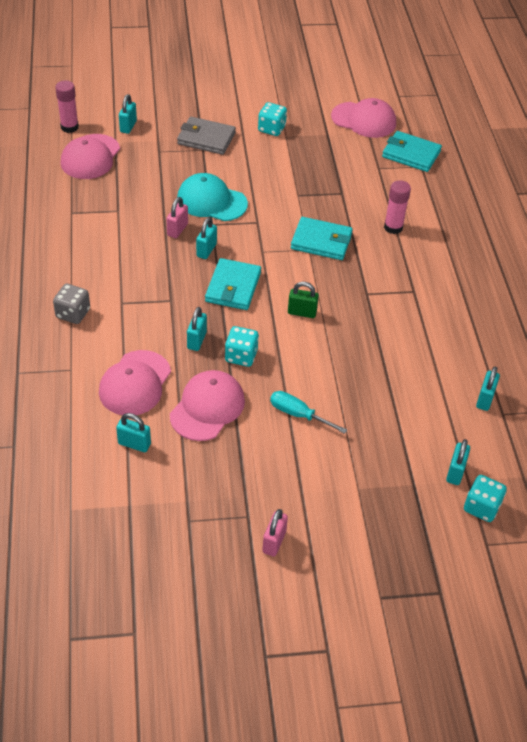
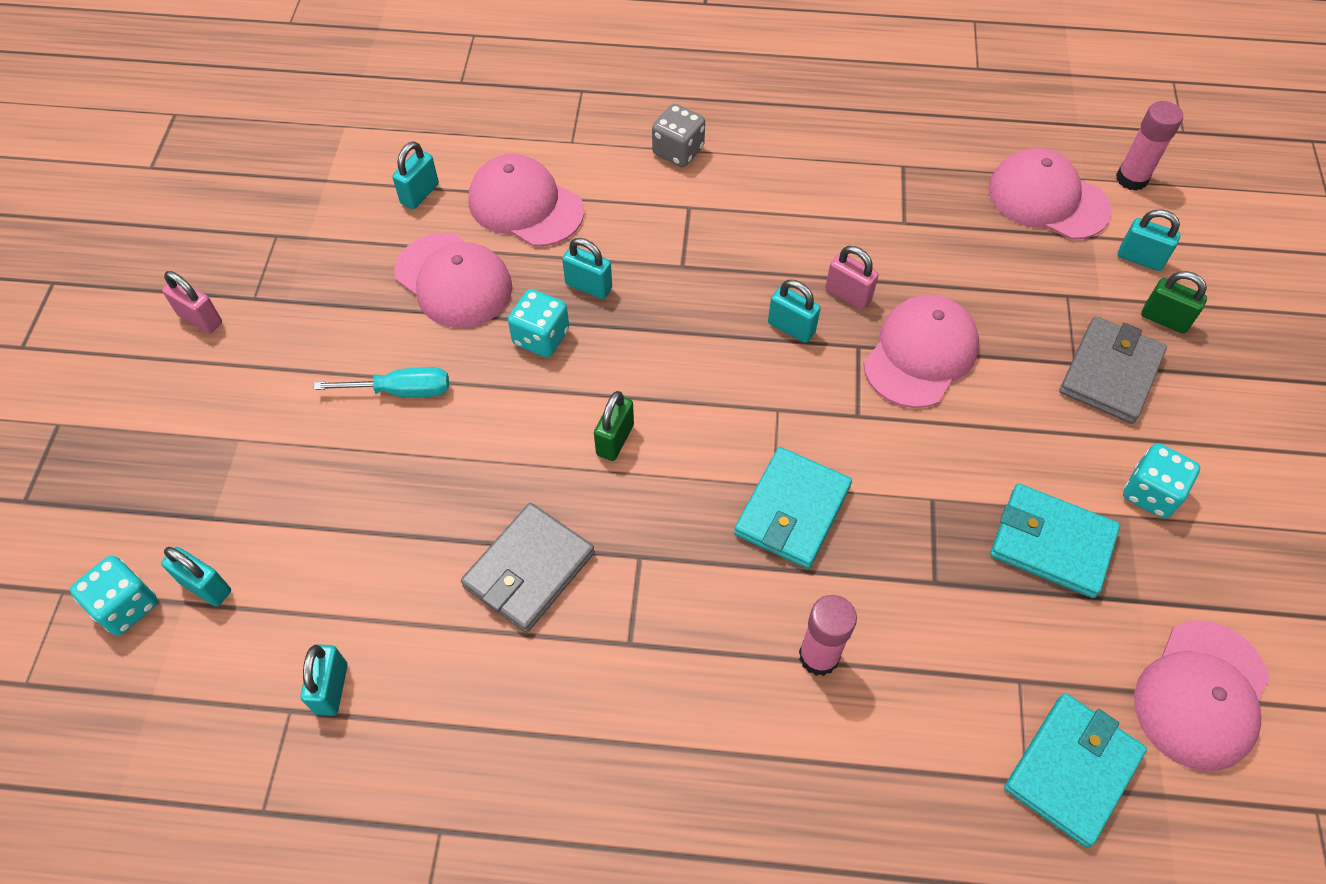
camera: 105 degrees right, 10 degrees up
(167, 120) = (1164, 319): none -> green padlock
(211, 201) = (920, 354): turquoise cap -> pink cap
(233, 287) = (696, 351): turquoise wallet -> turquoise wallet (1052, 543)
(298, 415) = (401, 391): turquoise screwdriver -> turquoise screwdriver turned 45 degrees clockwise
(390, 334) = (529, 570): none -> grey wallet
(484, 399) = (331, 688): turquoise padlock -> turquoise padlock turned 60 degrees clockwise

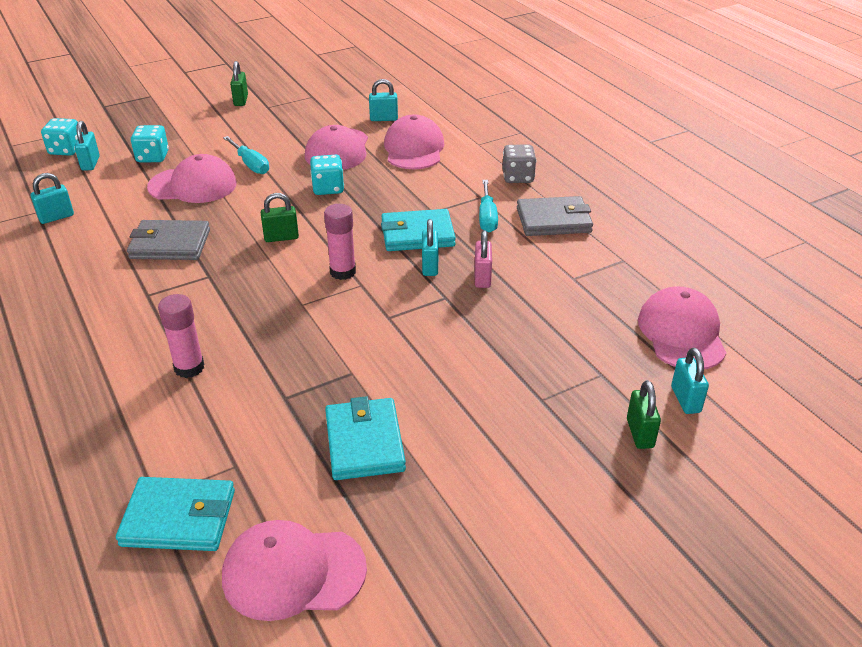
camera: 55 degrees right, 20 degrees down
(200, 319) = (241, 100): pink padlock -> green padlock
(588, 286) = (380, 188): turquoise padlock -> none
(736, 224) = (487, 217): none -> turquoise screwdriver
(792, 510) = (289, 318): turquoise wallet -> turquoise wallet (417, 234)
(920, 354) = (467, 325): pink cap -> pink cap (193, 185)
(1110, 373) = (551, 421): grey wallet -> grey wallet (553, 220)
(1131, 178) = (763, 368): pink glue stick -> pink glue stick (342, 272)
(1150, 493) = (459, 481): turquoise dice -> turquoise dice (152, 157)

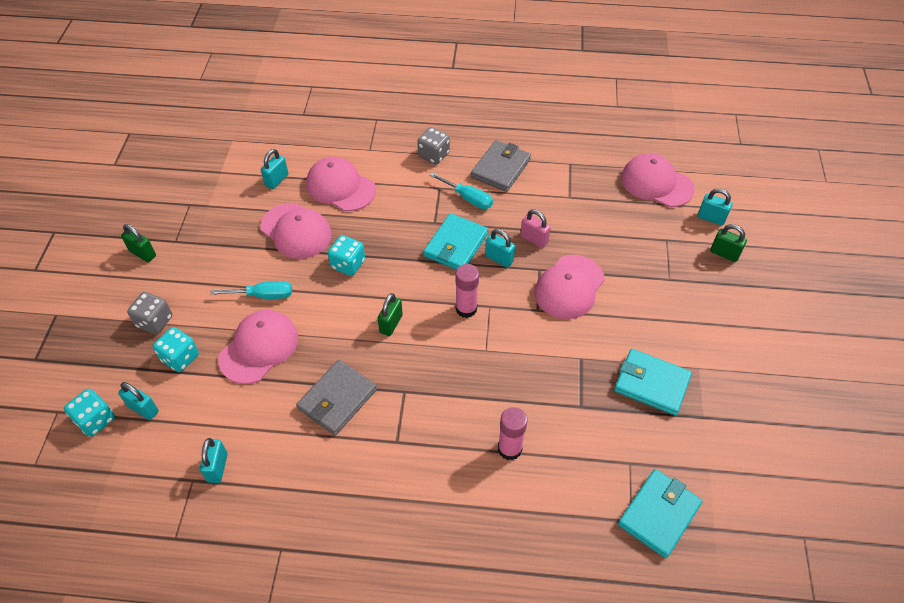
camera: 55 degrees left, 15 degrees up
(179, 132) = (154, 321): none -> grey dice
(293, 572) = (737, 471): pink cap -> pink cap (569, 287)

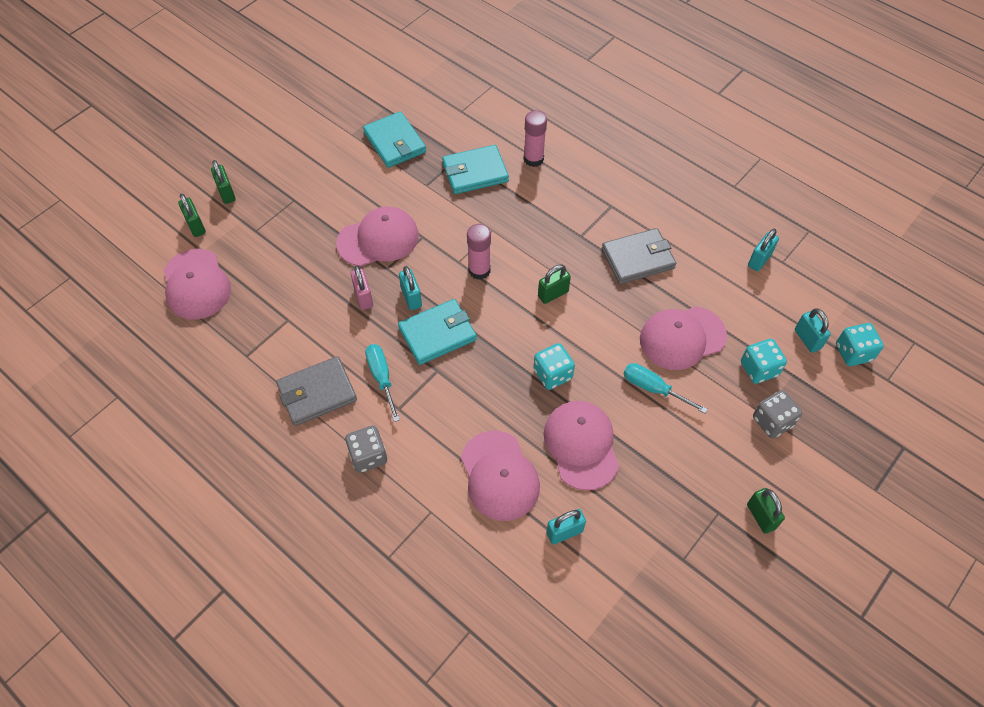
camera: 145 degrees left, 5 degrees up
(659, 514) = (472, 79): turquoise wallet -> turquoise wallet (475, 172)
(711, 218) = (196, 226): turquoise padlock -> green padlock

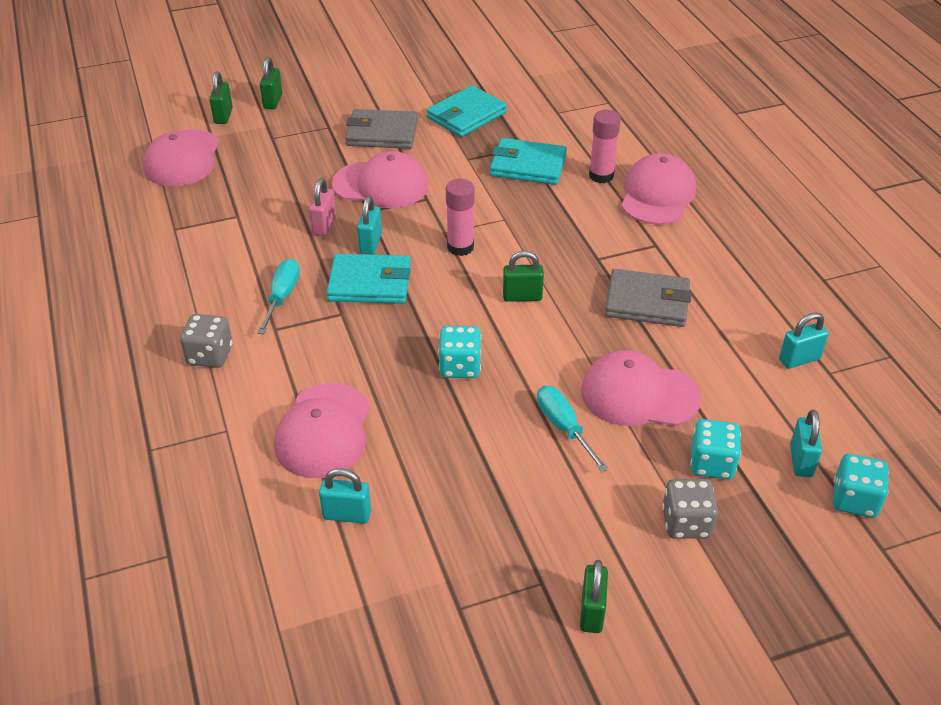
camera: 30 degrees right, 15 degrees down
(317, 393) = (210, 284): grey wallet -> grey wallet (382, 133)
(394, 142) = (466, 115): turquoise wallet -> turquoise wallet turned 45 degrees clockwise
(581, 445) = (436, 443): pink cap -> pink cap (657, 195)

